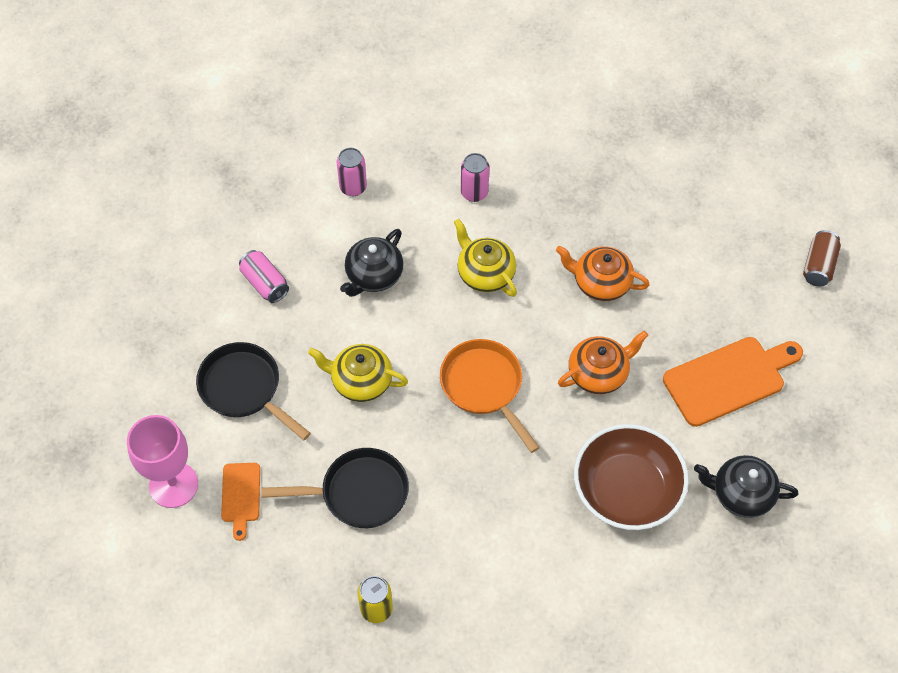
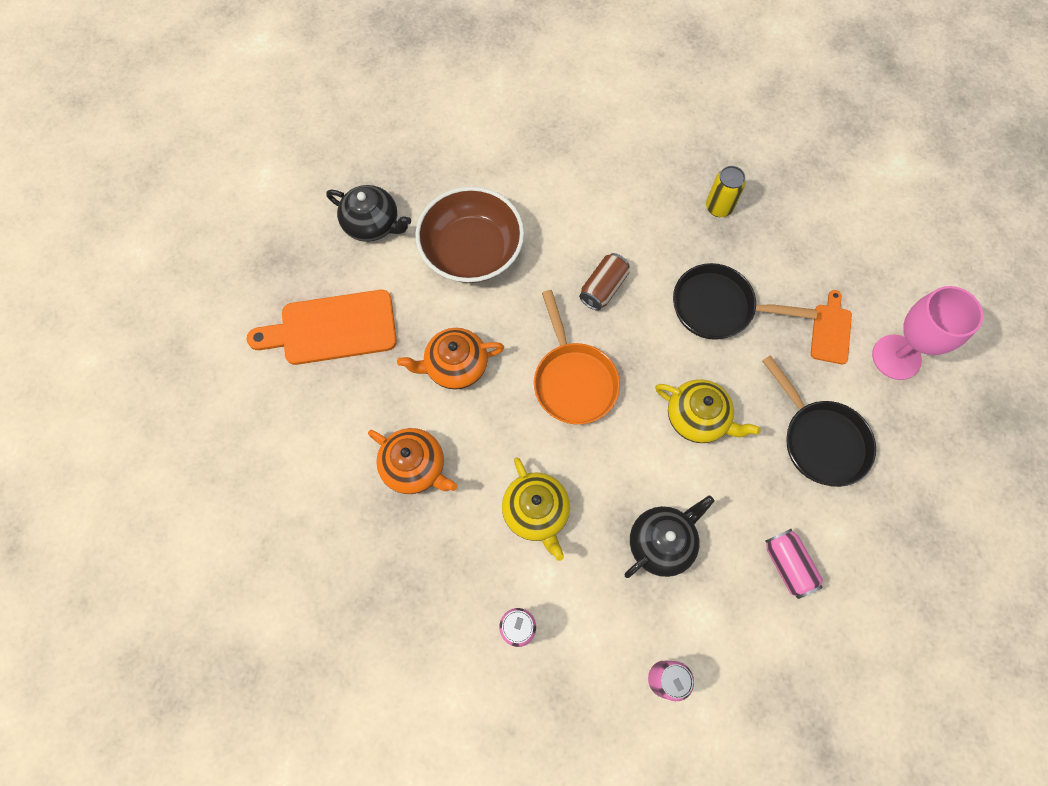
camera: 165 degrees left, 10 degrees up
(818, 266) = (177, 426): brown can -> brown can (603, 288)

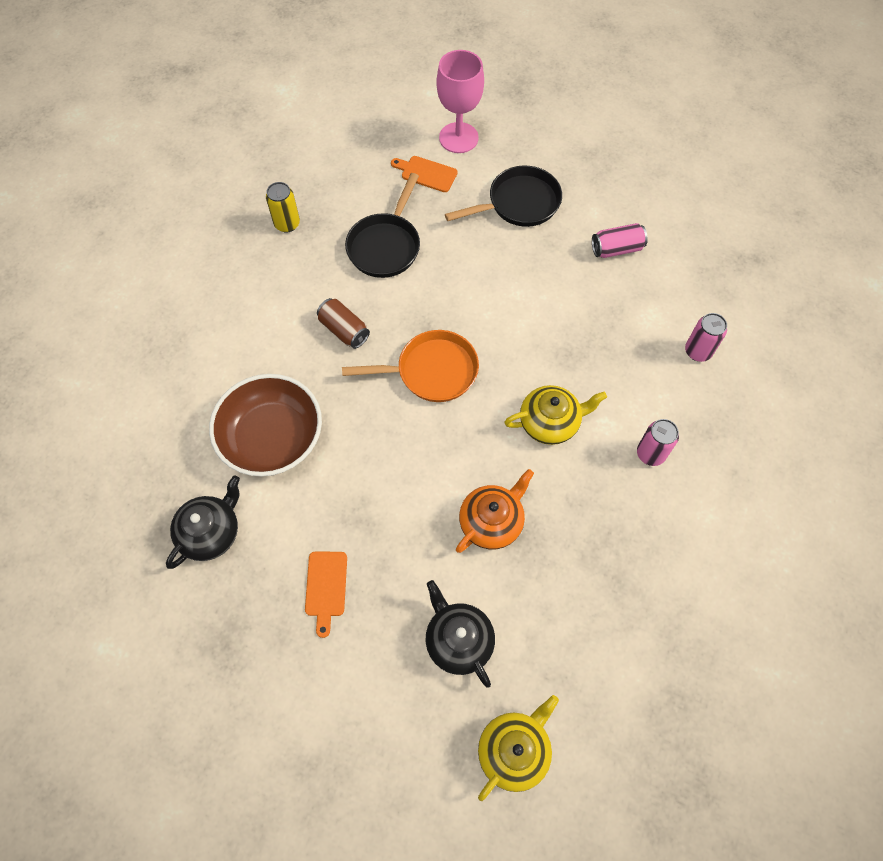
camera: 80 degrees left, 5 degrees down
(332, 328) = (326, 587): orange cutting board -> orange cutting board, size x0.54
(455, 366) = (395, 471): orange teapot -> none
(662, 542) = (588, 331): black teapot -> black teapot (458, 640)
(698, 418) = (485, 282): yellow teapot -> yellow teapot (514, 750)

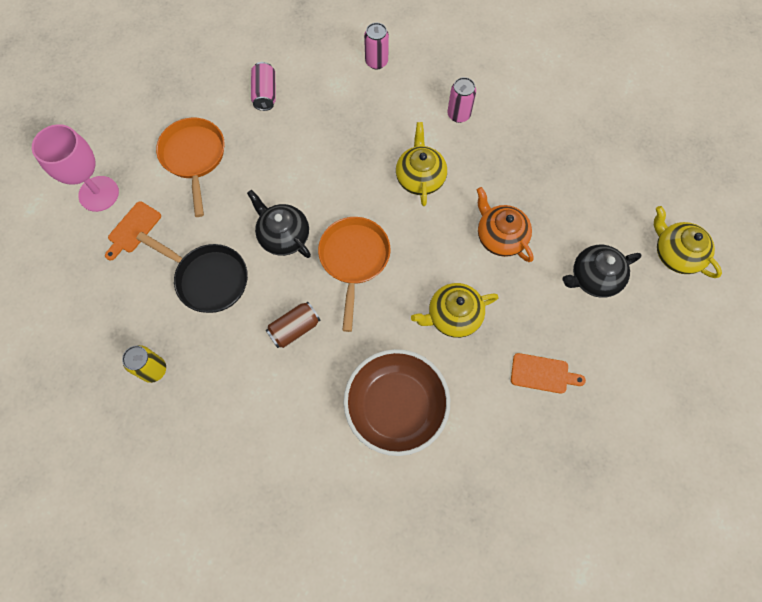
camera: 80 degrees left, 5 degrees up
(211, 532) = (481, 471): black teapot -> black teapot (283, 236)
(382, 481) = (453, 316): none -> yellow teapot
(518, 203) = (194, 157): black pan -> orange pan

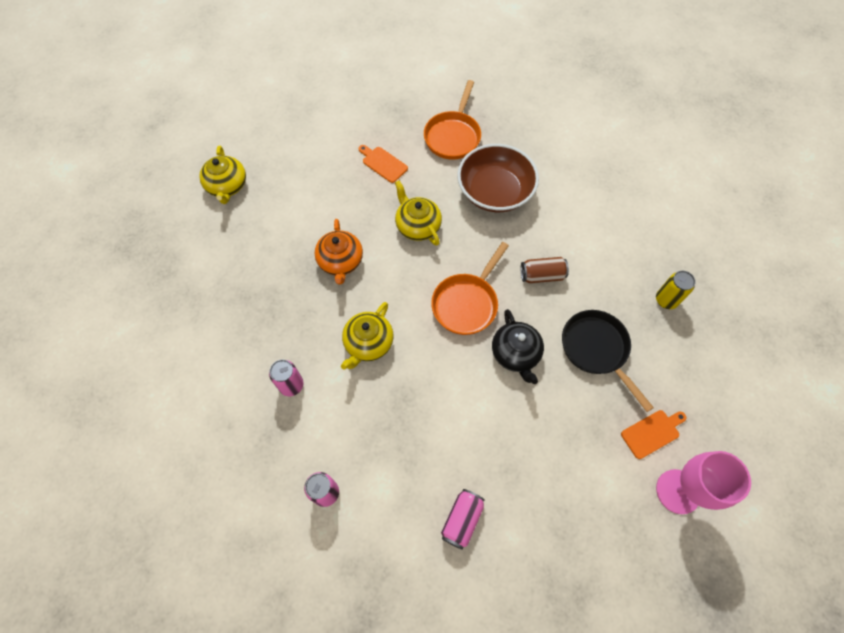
camera: 150 degrees left, 5 degrees down
(194, 157) = (567, 480): orange pan -> orange pan (453, 136)
(453, 316) = (417, 226): yellow teapot -> yellow teapot turned 135 degrees counterclockwise
(594, 278) = (298, 200): black teapot -> none

